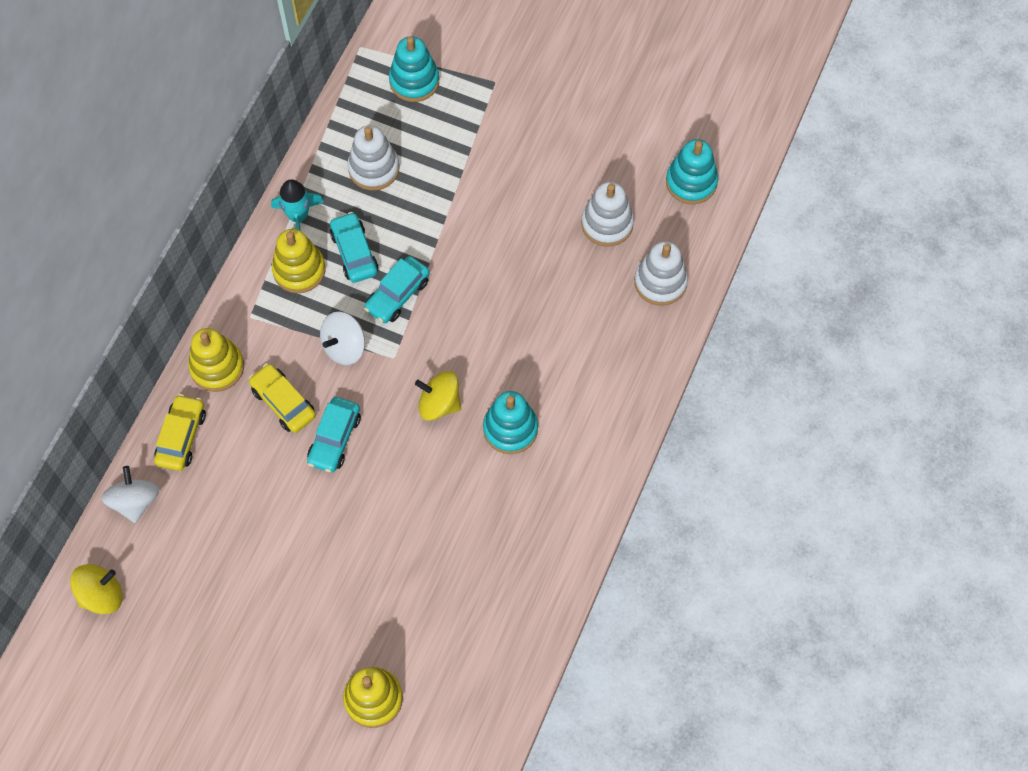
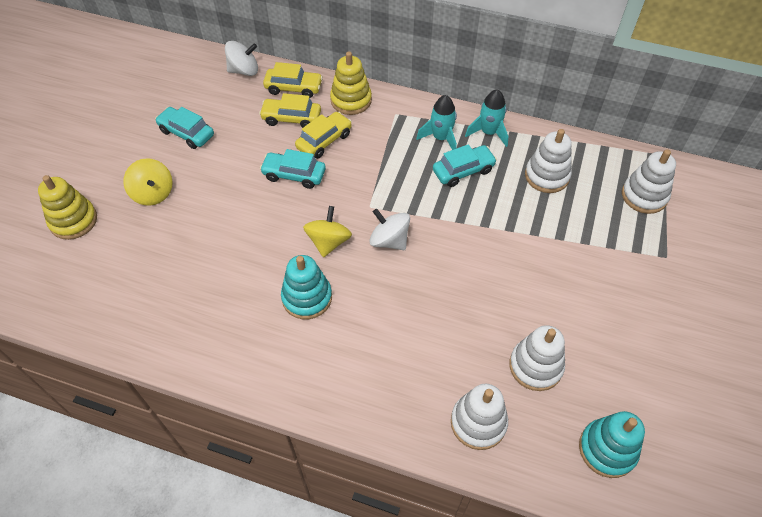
camera: 85 degrees right, 10 degrees down
(101, 595) = (176, 63): yellow spinning top -> yellow spinning top (153, 193)
(238, 441) = (291, 118): none -> yellow car
(299, 270) = (441, 138): yellow stacking toy -> turquoise rocket
(344, 347) = (376, 173): white spinning top -> white spinning top (389, 240)
(398, 295) = (428, 203): turquoise car -> turquoise car (186, 133)
(414, 81) = (644, 196): turquoise stacking toy -> white stacking toy

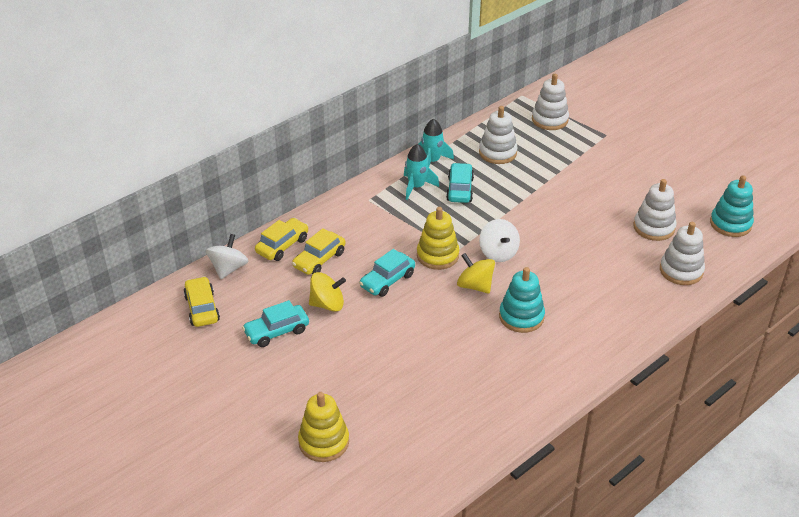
camera: 60 degrees left, 15 degrees down
(153, 193) = (334, 376): yellow spinning top -> yellow spinning top (327, 304)
(324, 141) = (363, 250): yellow car -> yellow car (202, 308)
(351, 100) = (330, 218): yellow stacking toy -> yellow stacking toy (437, 255)
(389, 240) = (498, 253): white spinning top -> white spinning top turned 90 degrees counterclockwise

